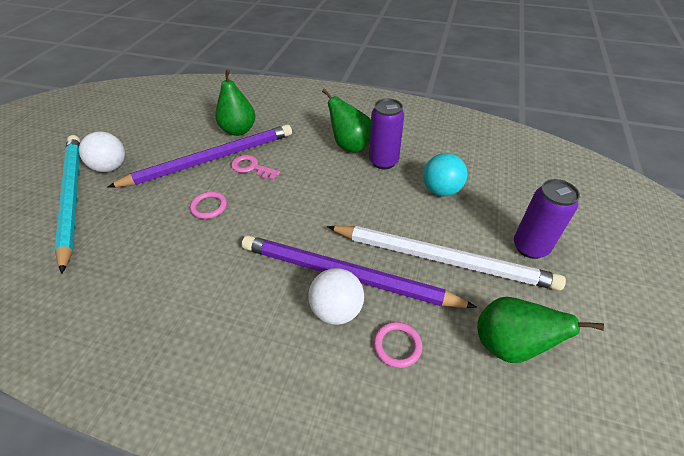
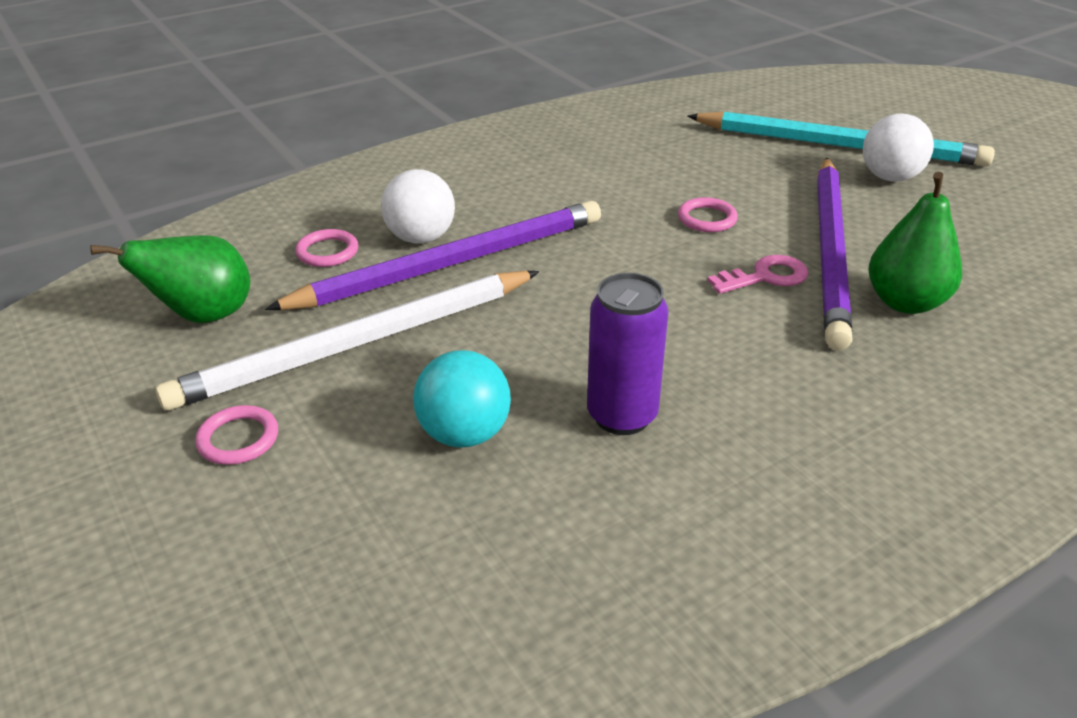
camera: 130 degrees right, 10 degrees down
(350, 146) = (718, 403): green pear -> none
(530, 247) = (238, 439): purple can -> pink ring

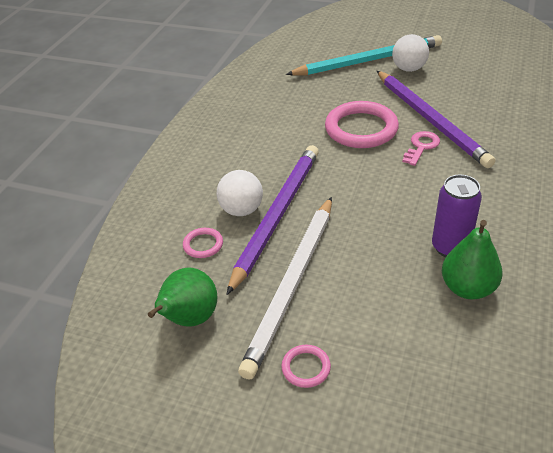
camera: 35 degrees left, 5 degrees up
(464, 434) = (401, 297): turquoise ball -> none
(707, 219) = (361, 129): pink ring -> pink ring, size x2.16
(905, 302) = (486, 131): green pear -> green pear (467, 288)

